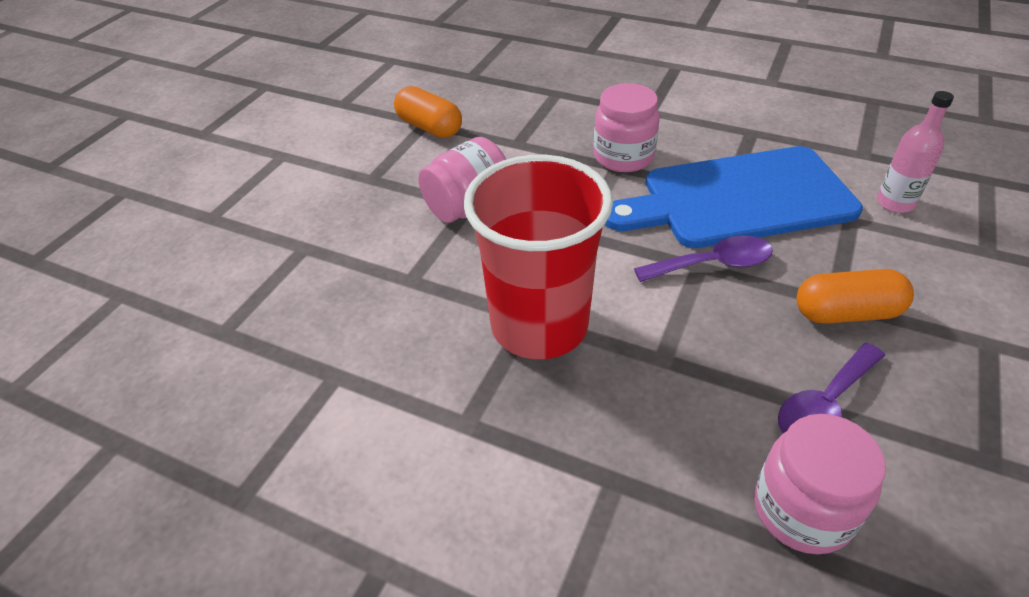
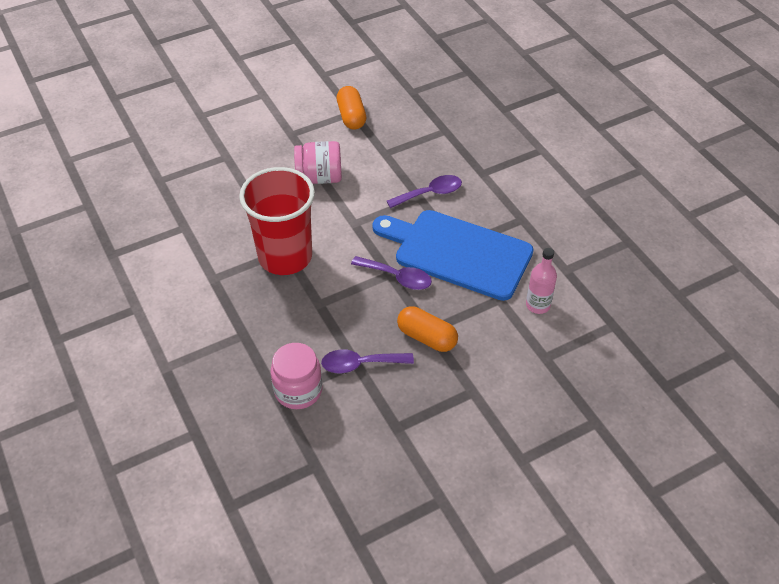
camera: 35 degrees right, 5 degrees up
(623, 157) = (430, 193): pink jar -> purple spoon

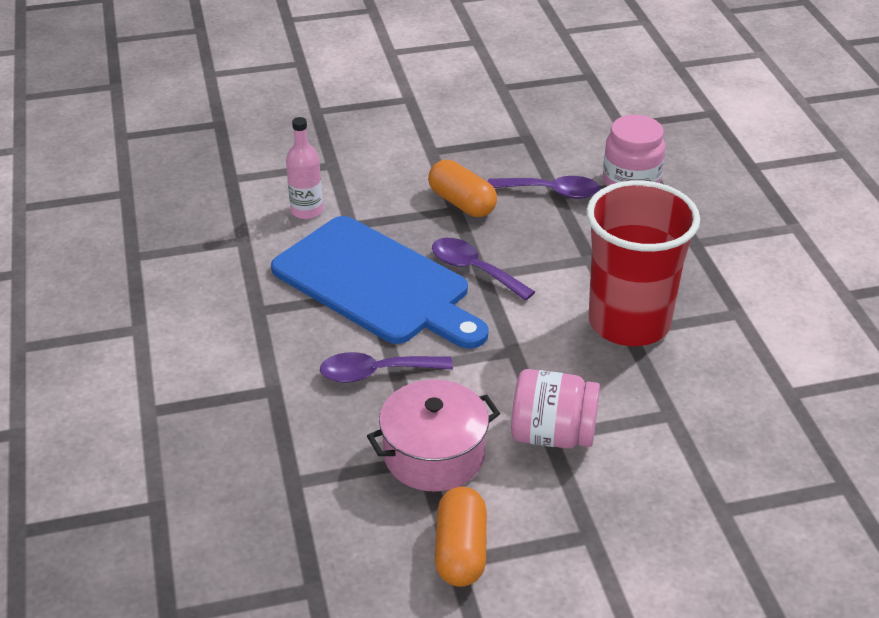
camera: 165 degrees left, 10 degrees down
(380, 156) = (434, 455): none -> pink pot

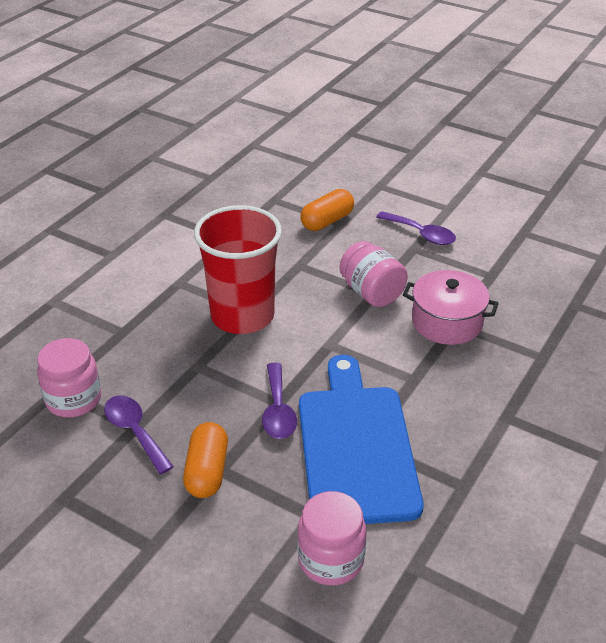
camera: 135 degrees left, 0 degrees up
(306, 211) = (331, 559): pink bottle -> pink jar
(376, 373) = (428, 385): purple spoon -> purple spoon (421, 234)
(461, 551) = (483, 277): orange capsule -> orange capsule (327, 221)

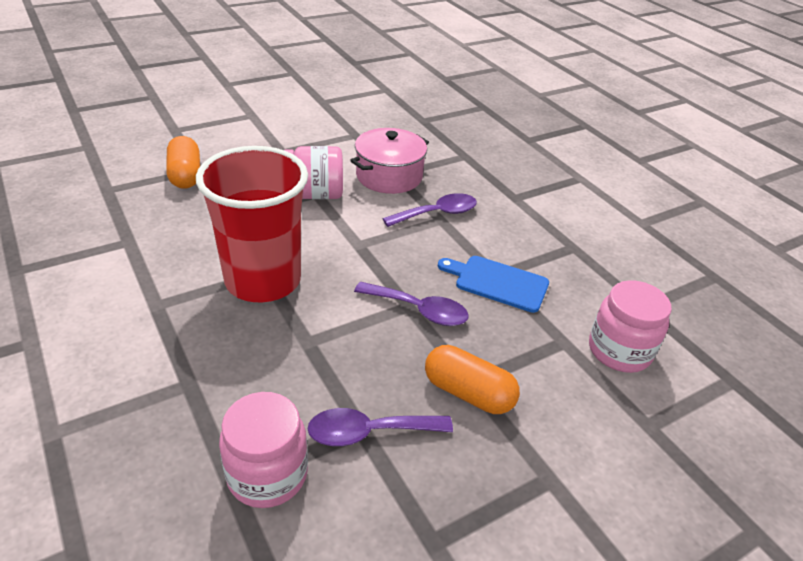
camera: 65 degrees left, 0 degrees up
(356, 446) = (497, 282): blue cutting board -> blue cutting board, size x0.51
(421, 234) = (268, 140): purple spoon -> purple spoon (437, 213)

